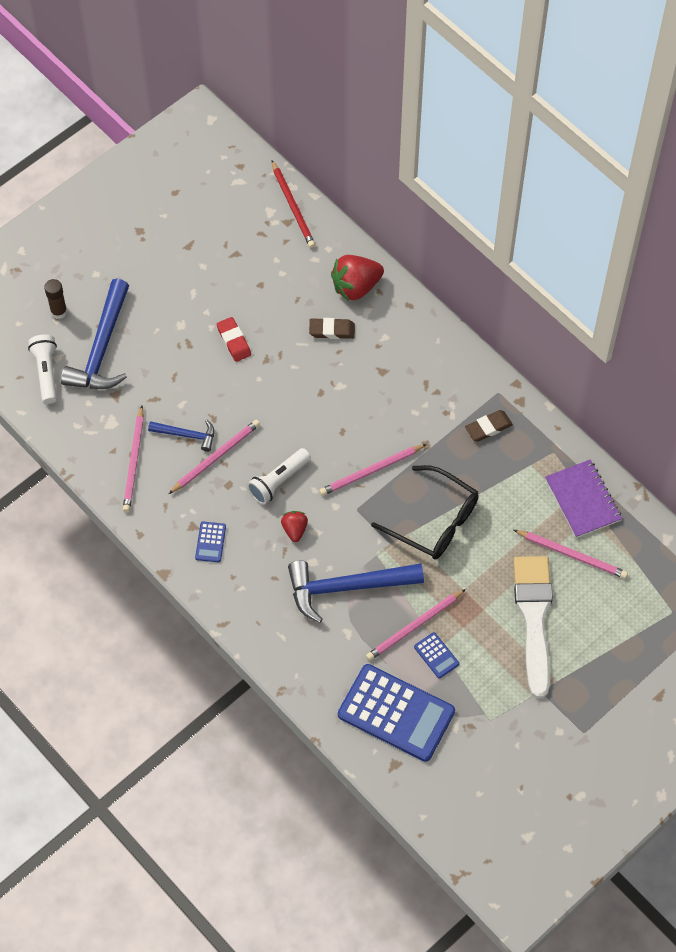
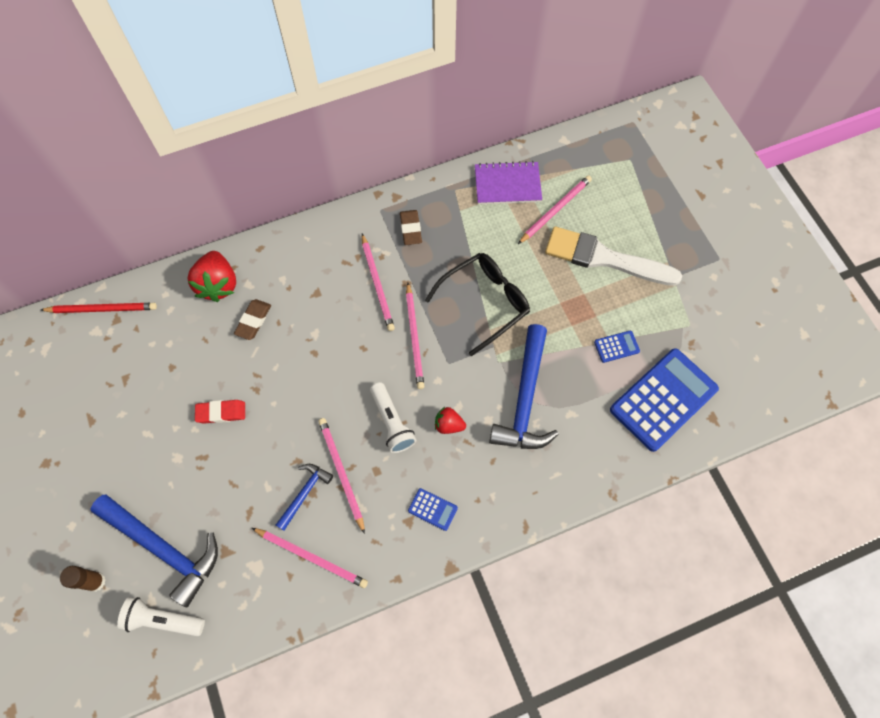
camera: 70 degrees left, 5 degrees up
(414, 626) = (583, 355): pink pencil -> pink pencil (377, 284)

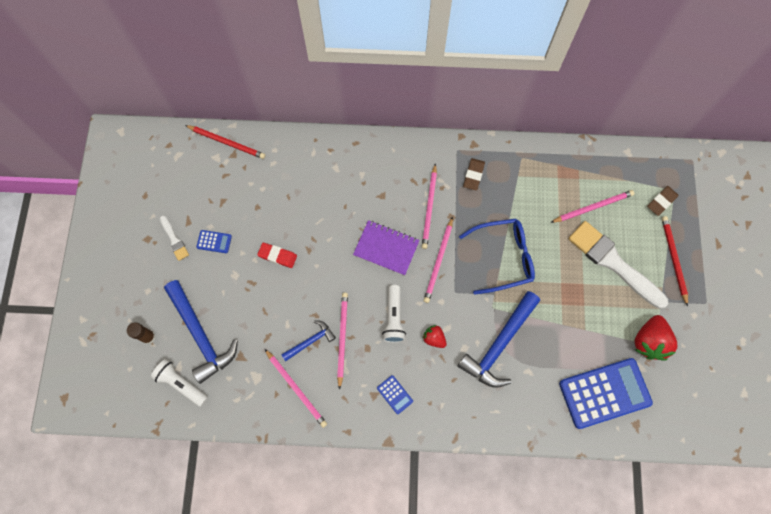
camera: 25 degrees right, 5 degrees up
(82, 449) = (174, 240): none -> white brush
(218, 285) = (314, 159): red strawberry -> red strawberry (649, 341)
(253, 321) = (328, 197): brown eraser -> brown eraser (661, 202)
(485, 302) = (503, 257): black glasses -> blue glasses
(507, 185) = (565, 170): purple notebook -> purple notebook (386, 248)
(616, 347) = (588, 336): blue calculator -> blue calculator (214, 241)
(664, 228) = (673, 259): none -> red pencil

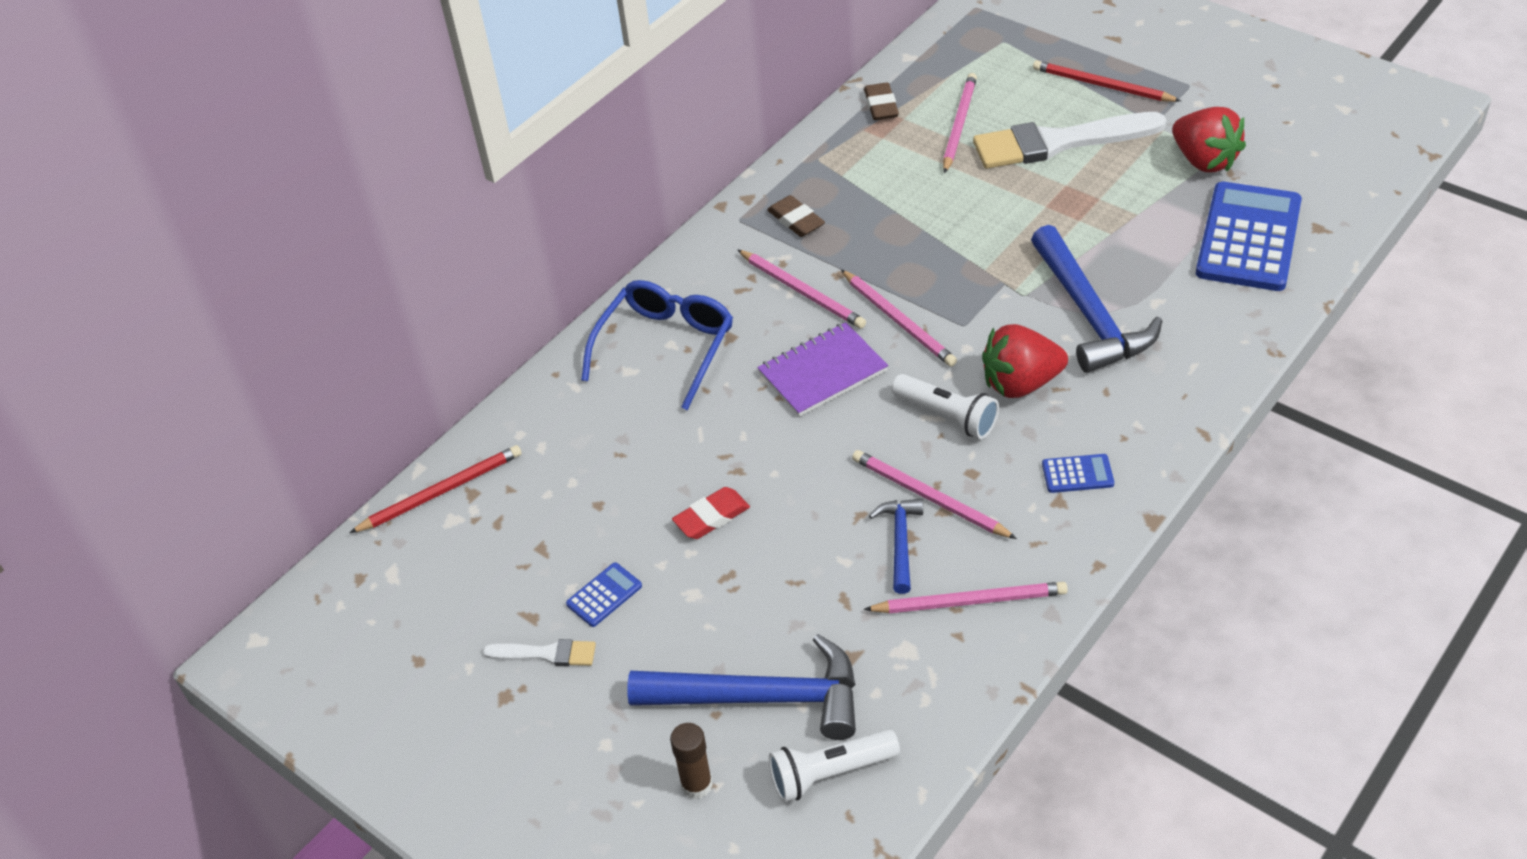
camera: 50 degrees left, 25 degrees down
(434, 338) = (1020, 383): red strawberry -> red strawberry, size x1.81
(503, 257) = (955, 247): blue glasses -> blue glasses (666, 347)
(661, 202) = (1009, 59): brown eraser -> brown eraser (881, 105)

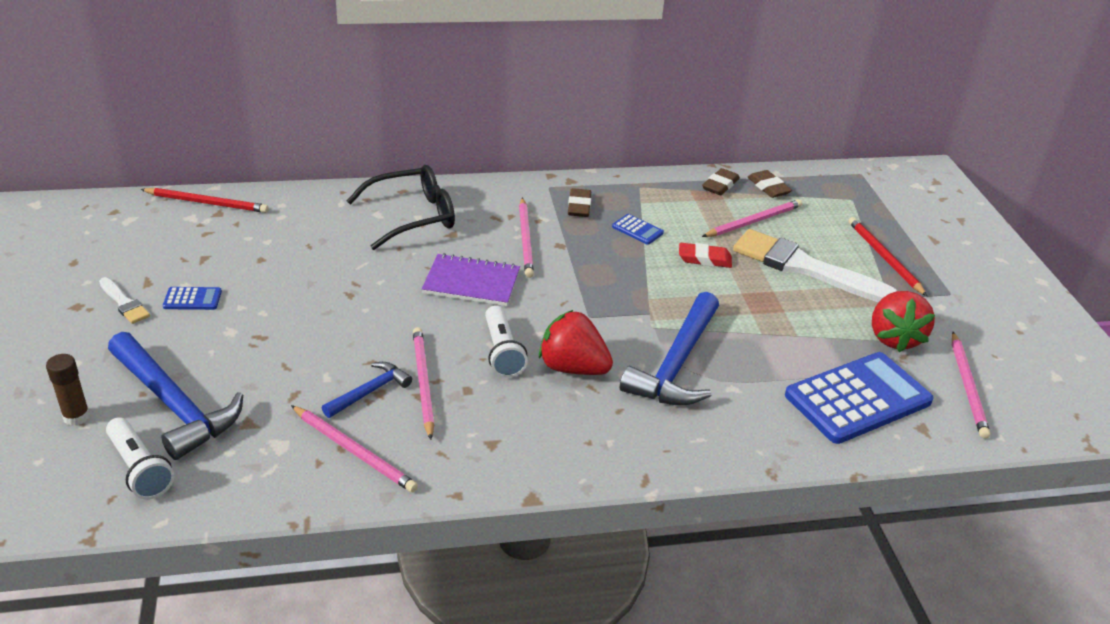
camera: 35 degrees right, 10 degrees down
(666, 347) = (413, 216): blue glasses -> black glasses
(711, 517) = (300, 305): red eraser -> red eraser (704, 259)
(830, 773) = (139, 469): white flashlight -> white flashlight turned 150 degrees counterclockwise
(898, 321) = (555, 288): pink pencil -> pink pencil (967, 387)
(922, 78) = (768, 187): none -> brown eraser
(1077, 474) = (527, 438): blue calculator -> blue calculator (637, 230)

